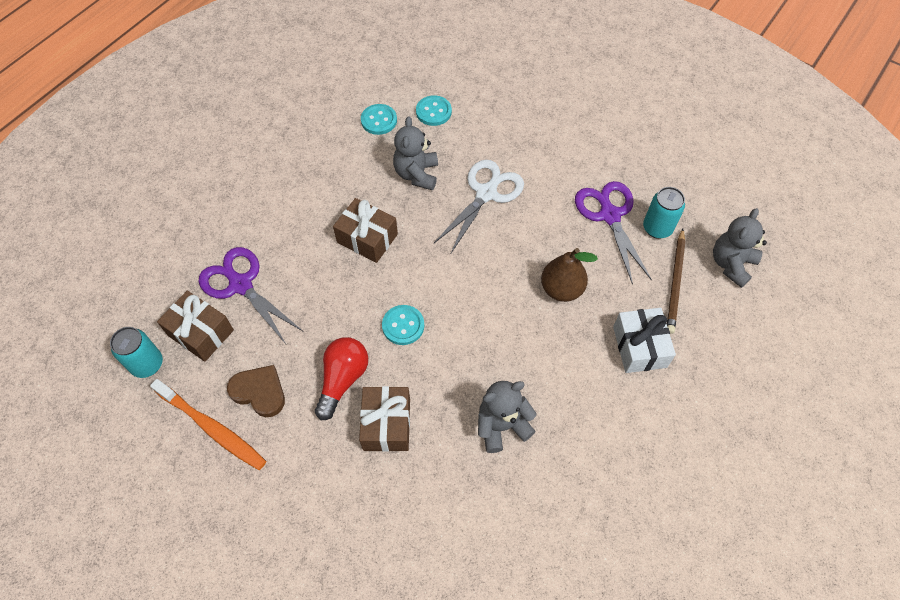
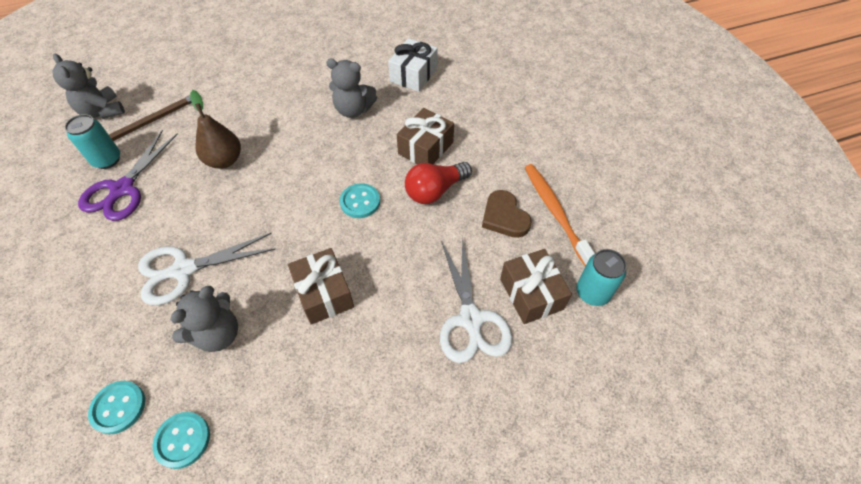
camera: 145 degrees left, 5 degrees down
(240, 284) = (471, 320): purple scissors -> white scissors
(639, 347) = (224, 102): white gift -> white gift (413, 75)
(731, 264) = (102, 111): grey teddy bear -> grey teddy bear turned 75 degrees clockwise

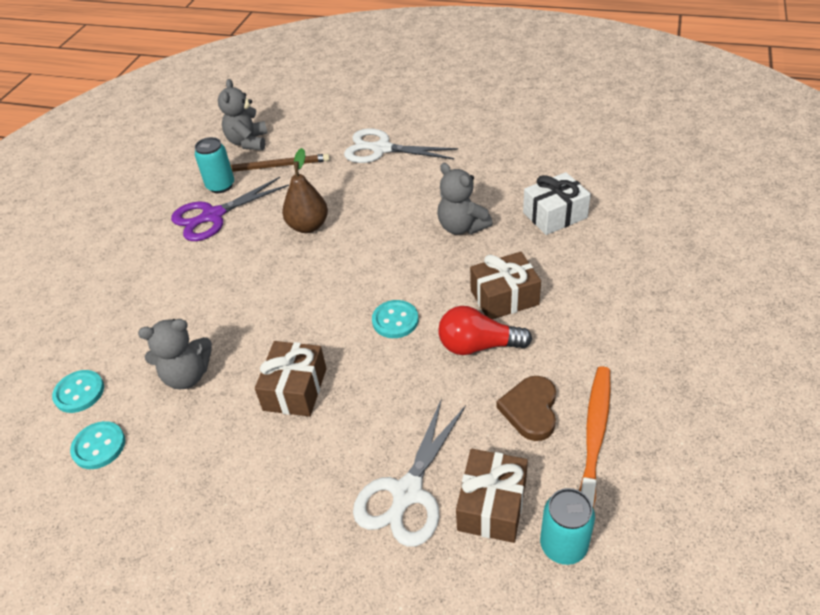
camera: 40 degrees right, 10 degrees down
(182, 270) = (203, 307): white scissors -> white scissors (380, 149)

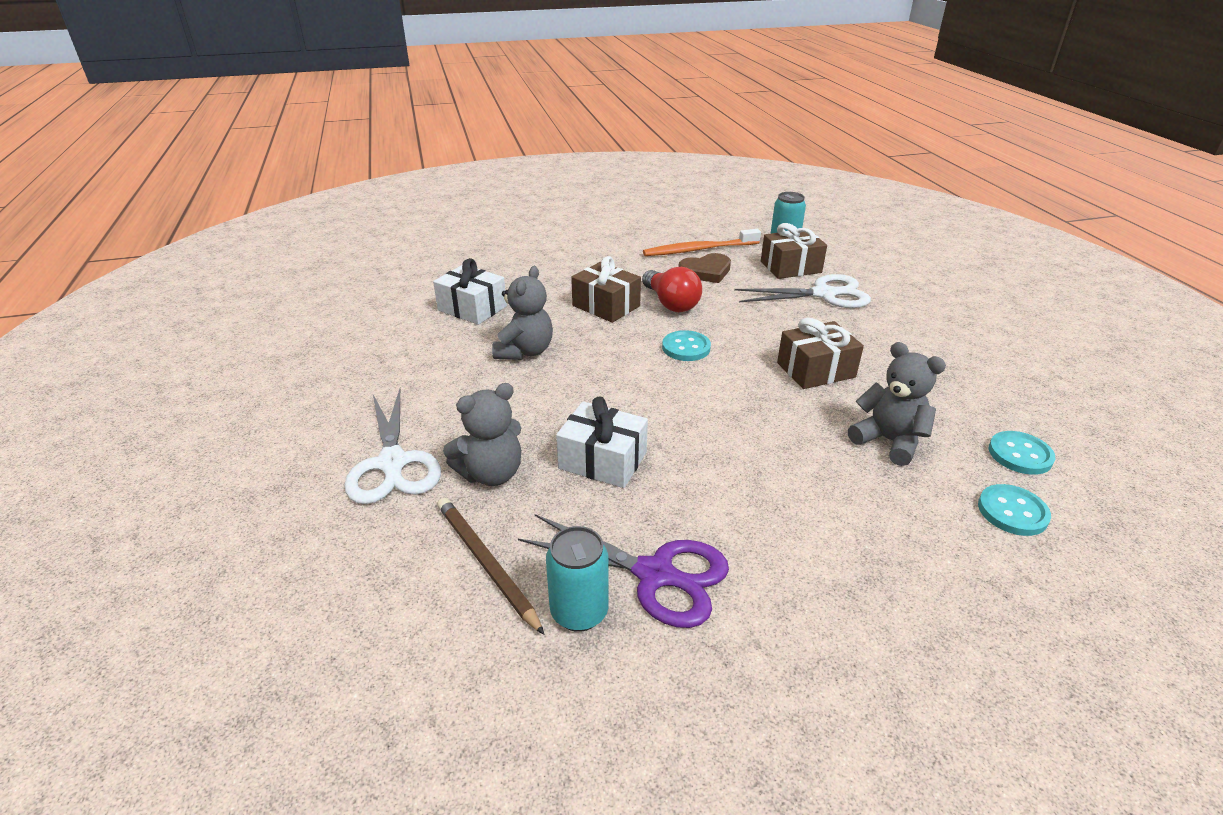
camera: 125 degrees left, 10 degrees down
(248, 142) = (428, 651): grey teddy bear -> grey teddy bear (491, 474)
(308, 226) = (602, 460): brown pear -> white gift

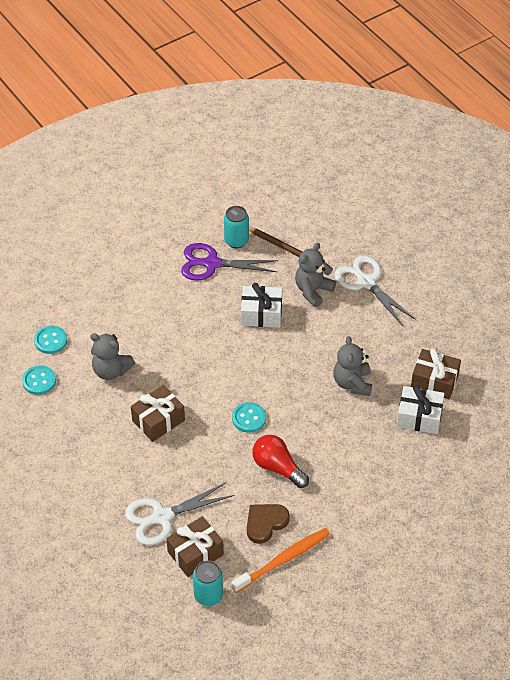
camera: 160 degrees right, 15 degrees up
(606, 306) = (324, 449): brown gift -> brown gift (434, 381)

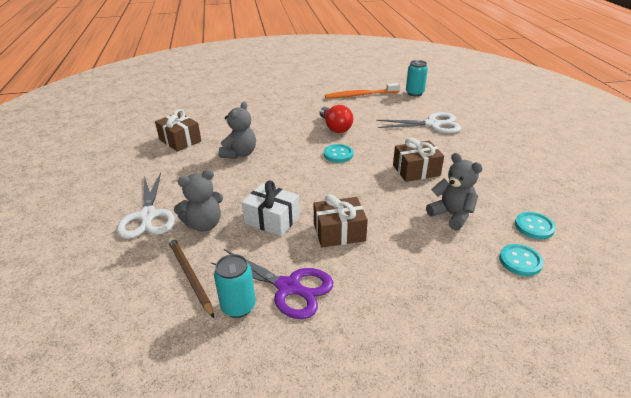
camera: 155 degrees left, 15 degrees down
(195, 553) = (415, 107): brown gift -> brown gift (339, 232)
(265, 523) = (361, 109): brown heart -> none
(419, 417) = (214, 127): white gift -> none

